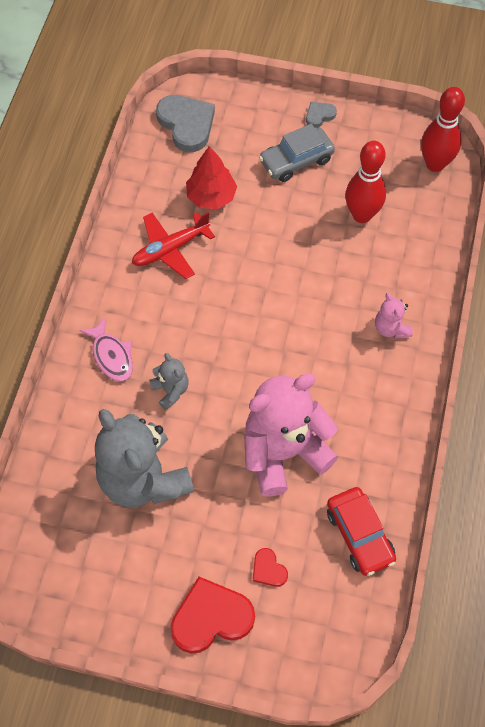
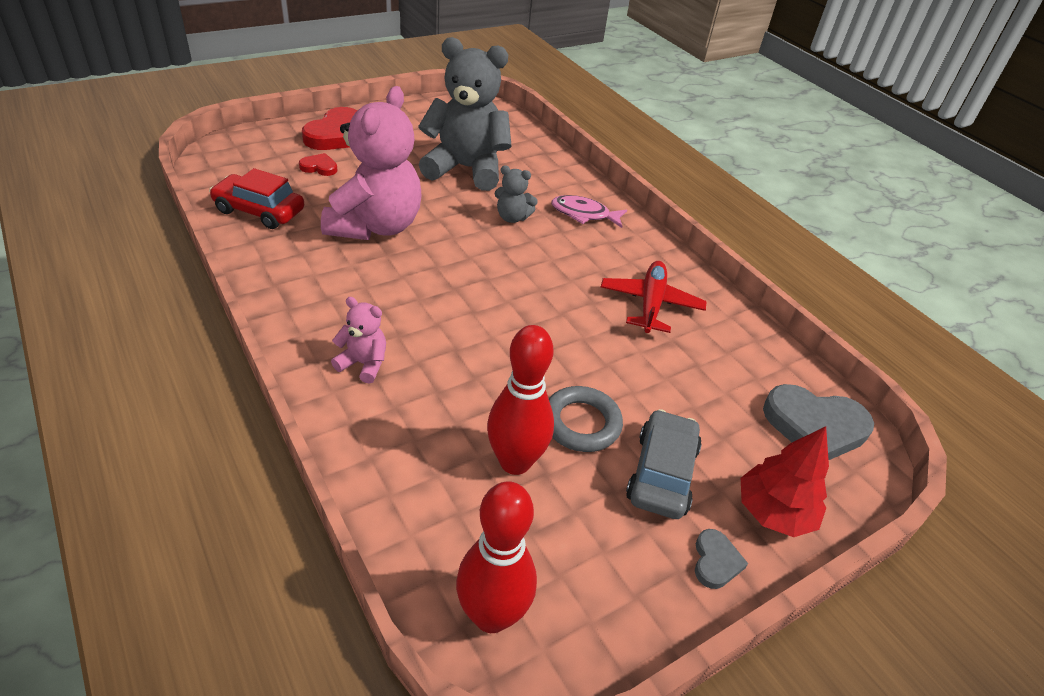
camera: 130 degrees right, 20 degrees down
(211, 196) = (685, 370): red tree -> red tree (773, 512)
(306, 210) = (581, 423): none -> grey ring

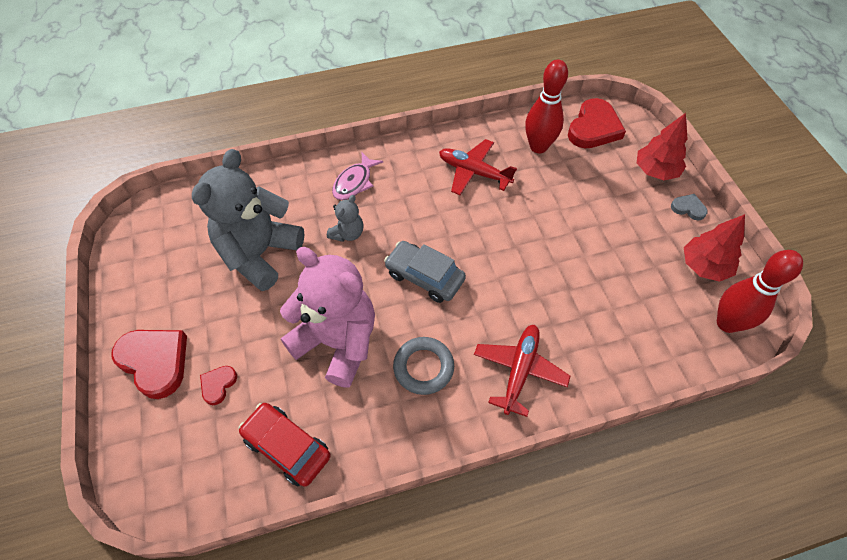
camera: 70 degrees left, 15 degrees up
(259, 211) = (287, 447): red car -> red car turned 90 degrees clockwise
(363, 364) = (519, 370): pink teddy bear -> red plane
(515, 462) = (618, 288): red bowling pin -> red bowling pin (538, 147)
(581, 423) = (586, 244): grey ring -> grey ring (423, 367)
(599, 583) = (704, 266): none -> red tree
(661, 473) = (628, 214): grey car -> grey car (424, 277)
(814, 426) = (594, 128): grey heart -> red heart

